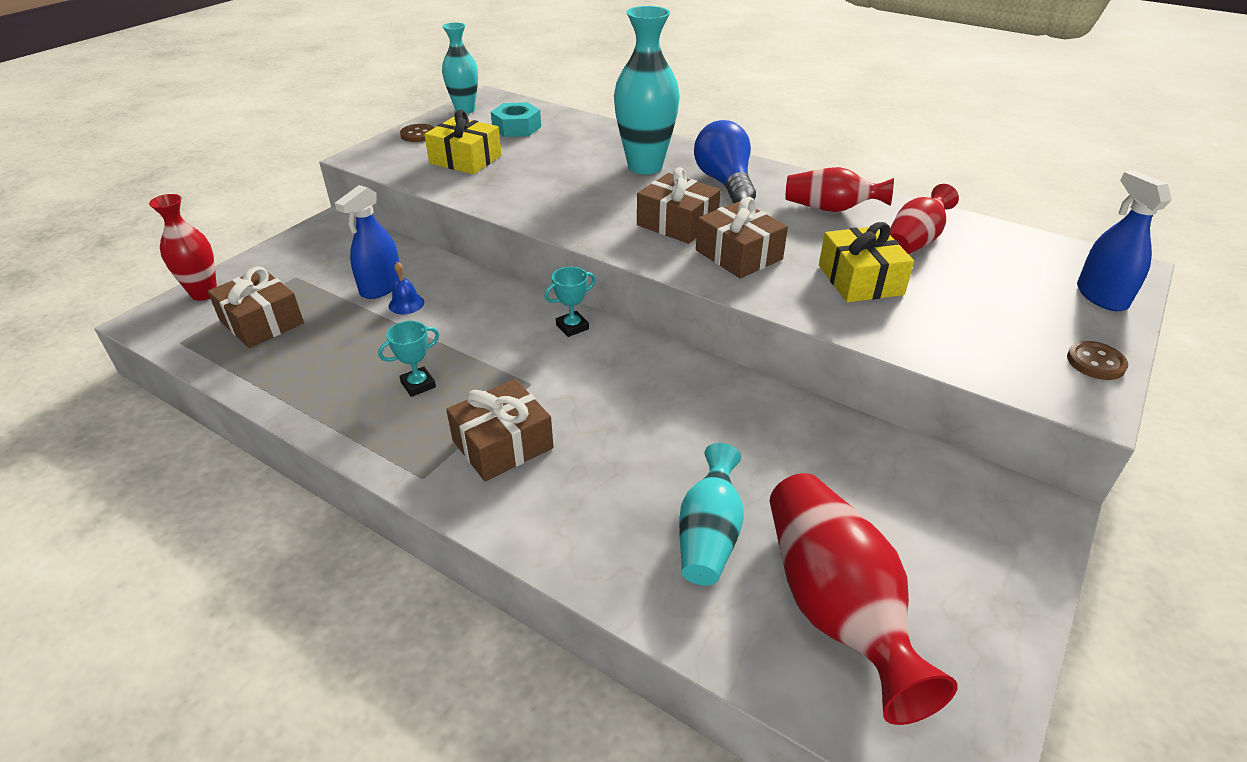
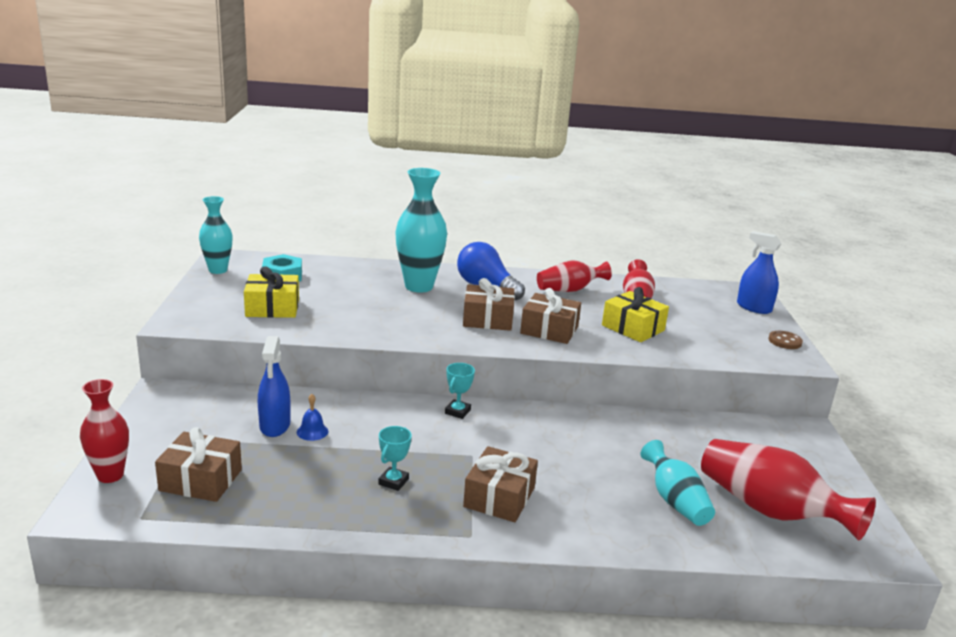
camera: 35 degrees left, 15 degrees down
(418, 135) = (202, 296): brown button -> none

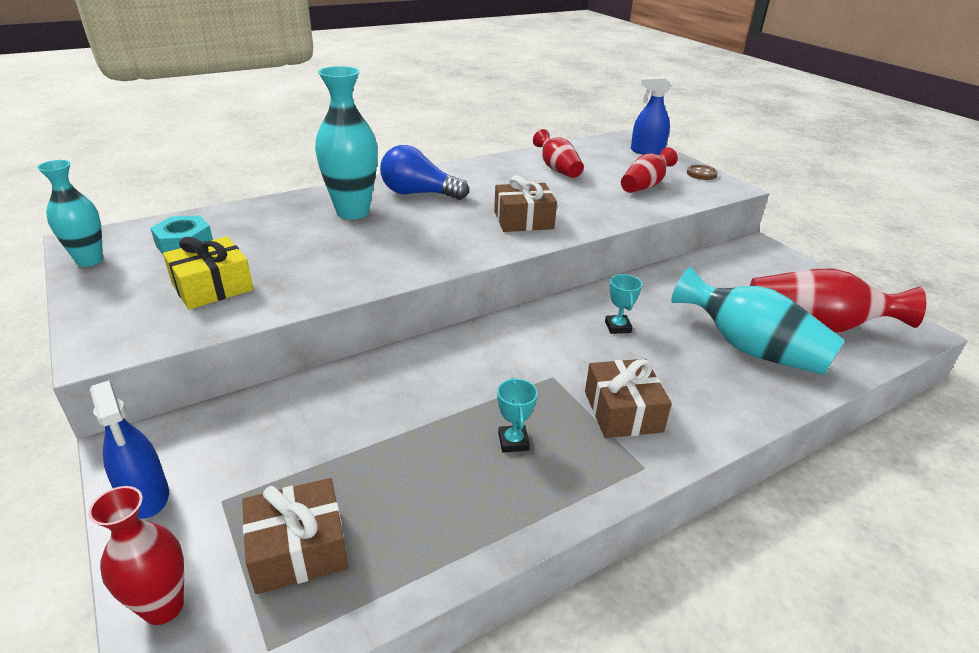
camera: 30 degrees left, 10 degrees up
(275, 425) = (320, 431): blue spray bottle -> blue spray bottle (146, 496)
(312, 431) = (370, 420): blue bell -> none
(457, 412) = (492, 335): turquoise trophy -> turquoise trophy (618, 327)
(487, 319) = (458, 227): brown gift -> none
(569, 290) = (494, 175): red vase -> red vase (645, 186)
(633, 328) = (586, 196): yellow gift -> none
(675, 501) = (750, 348): turquoise vase -> turquoise vase, size x1.58

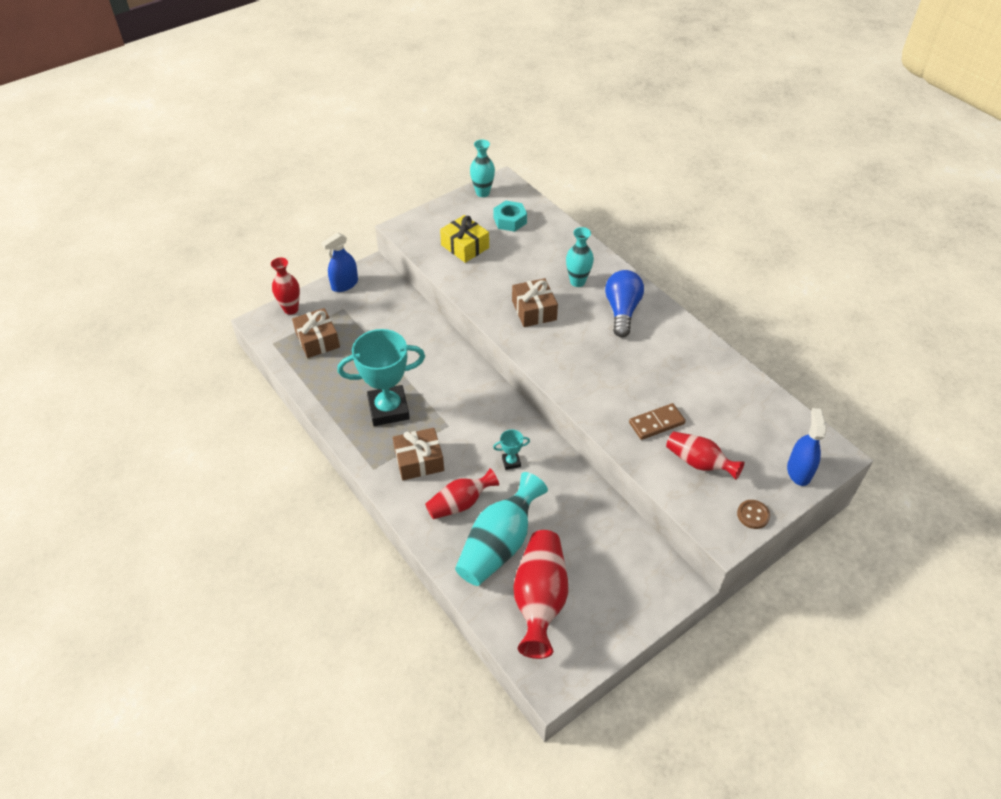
camera: 85 degrees right, 15 degrees up
(353, 212) = (577, 282): turquoise vase -> turquoise vase, size x0.63
(513, 441) = (388, 409): turquoise trophy -> turquoise trophy, size x2.38
(523, 220) = (595, 377): brown gift -> brown gift (534, 310)
(557, 169) = (713, 396): red vase -> red vase (460, 503)
(594, 197) = (656, 423): none -> brown domino

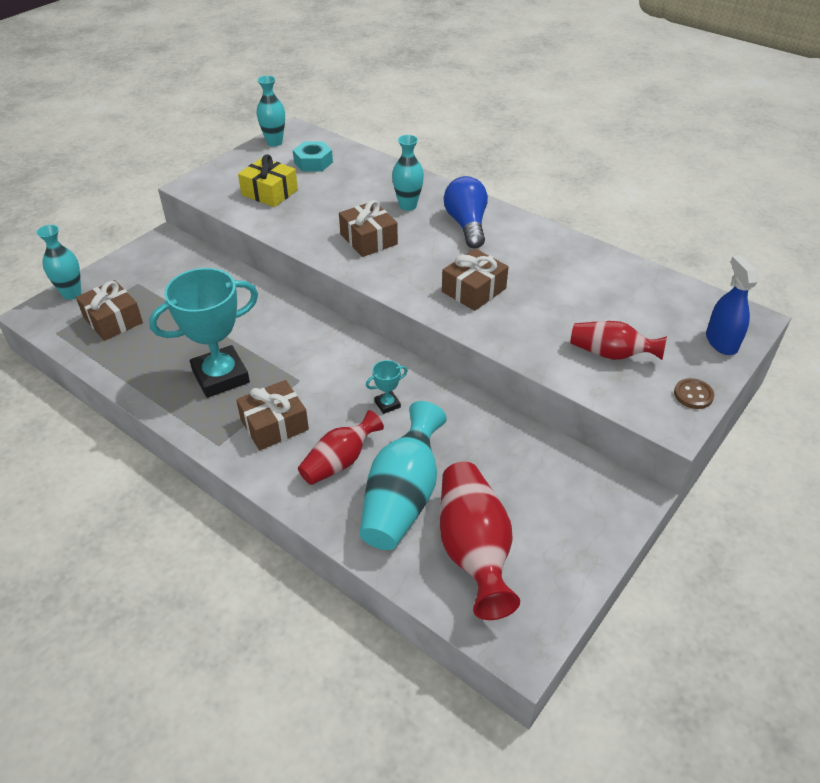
camera: 15 degrees left, 5 degrees down
(291, 309) = (72, 294): red vase -> turquoise vase
(345, 284) = (134, 259): blue spray bottle -> none
(606, 378) = (474, 290): none -> brown gift
(656, 423) = (547, 323): brown domino -> none

